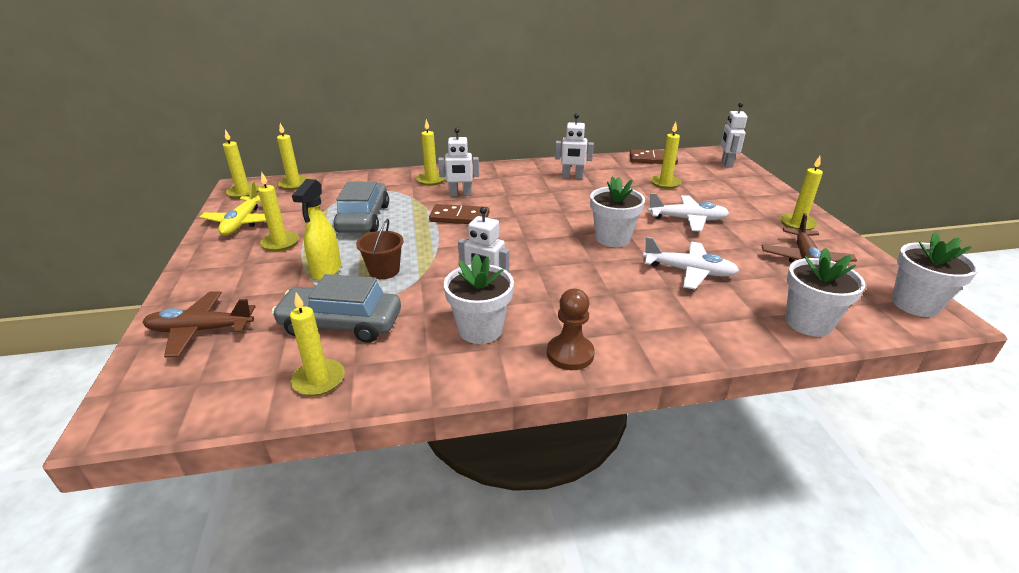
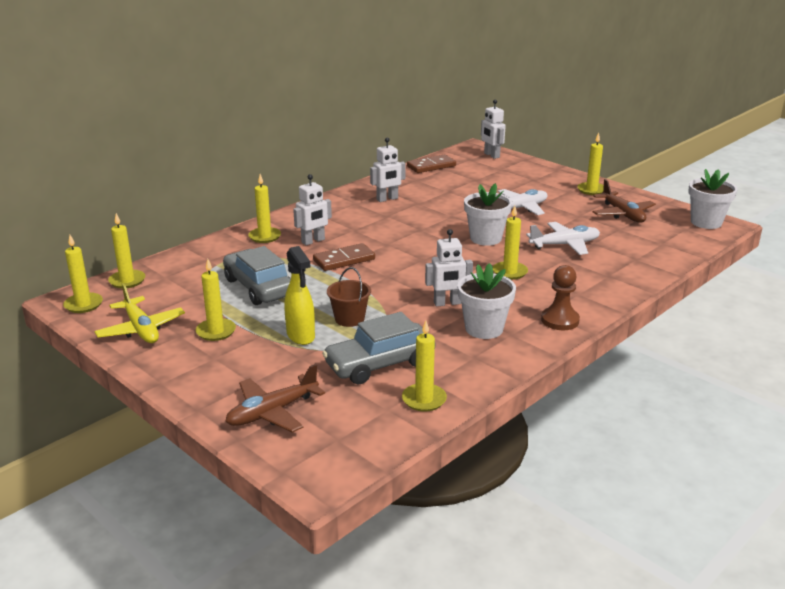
camera: 35 degrees left, 5 degrees down
(665, 183) = (467, 184): yellow candle -> yellow candle (510, 272)
(808, 323) = (665, 252): white flower pot -> none

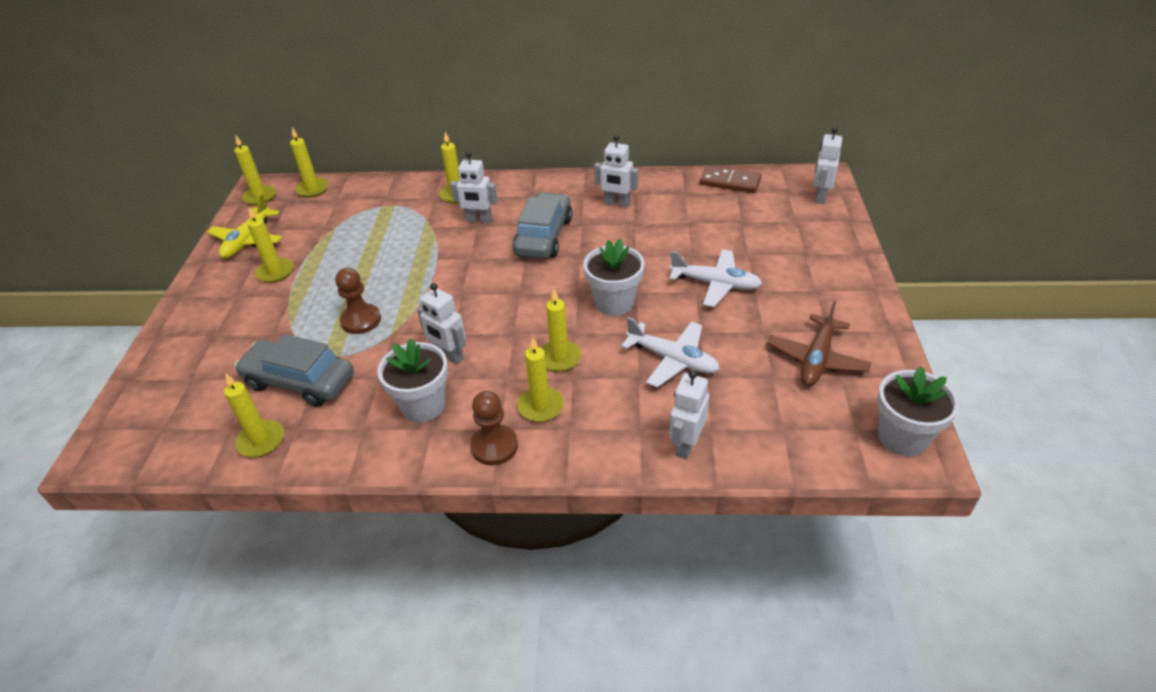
camera: 50 degrees right, 15 degrees up
(259, 287) = (366, 246): grey car -> grey car (544, 236)
(272, 412) = (178, 371): brown plane -> none
(301, 336) = (307, 314): yellow spray bottle -> none
(344, 260) = (464, 255): brown domino -> none
(349, 319) = (361, 320): brown bucket -> brown pawn
(591, 190) = (845, 304): yellow candle -> yellow candle (541, 406)
(639, 269) = (686, 445): none -> white robot

